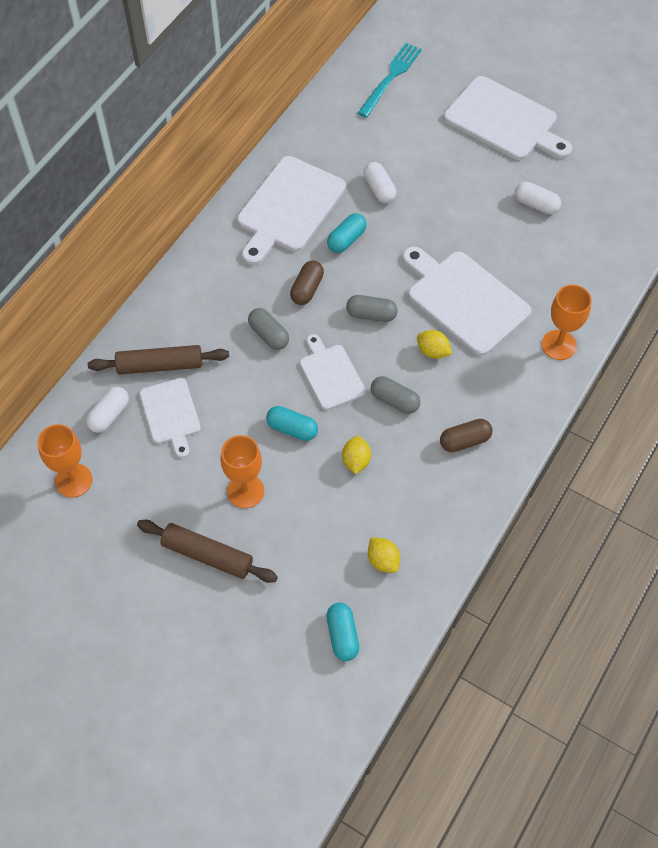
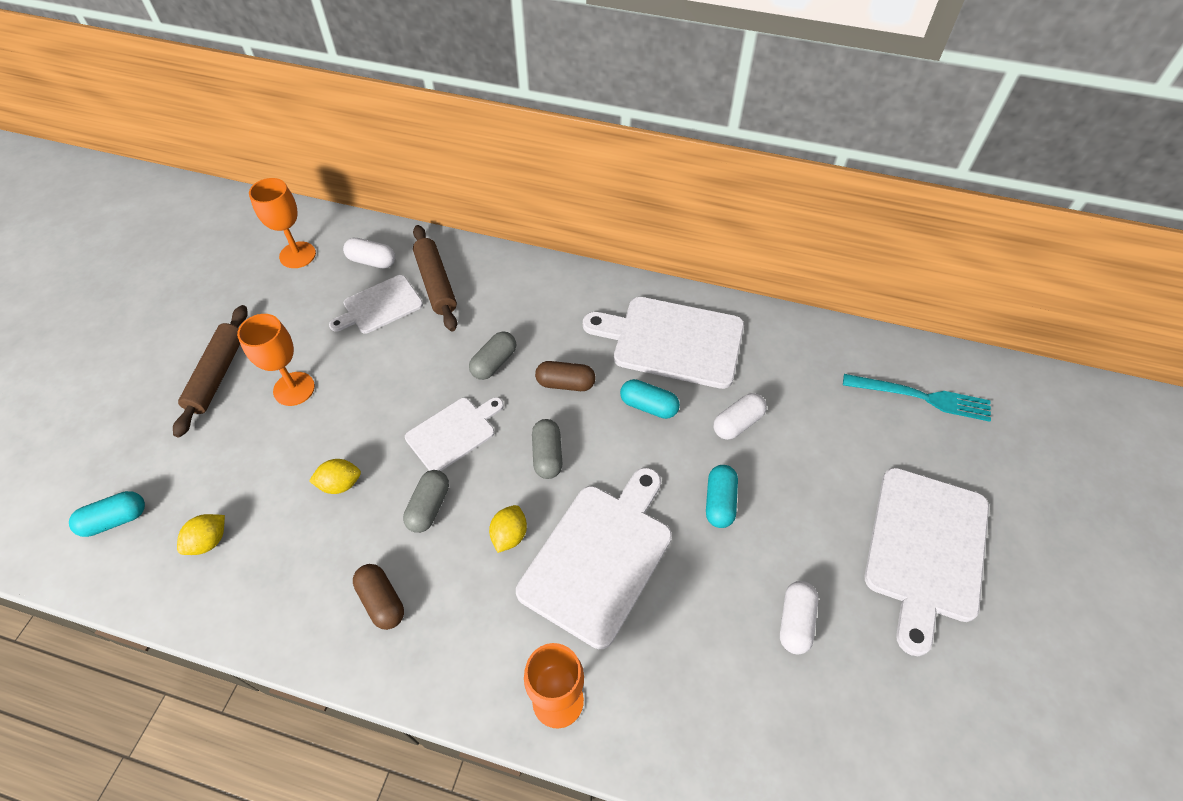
camera: 75 degrees right, 5 degrees down
(292, 429) = (376, 412): turquoise capsule -> turquoise capsule (719, 502)

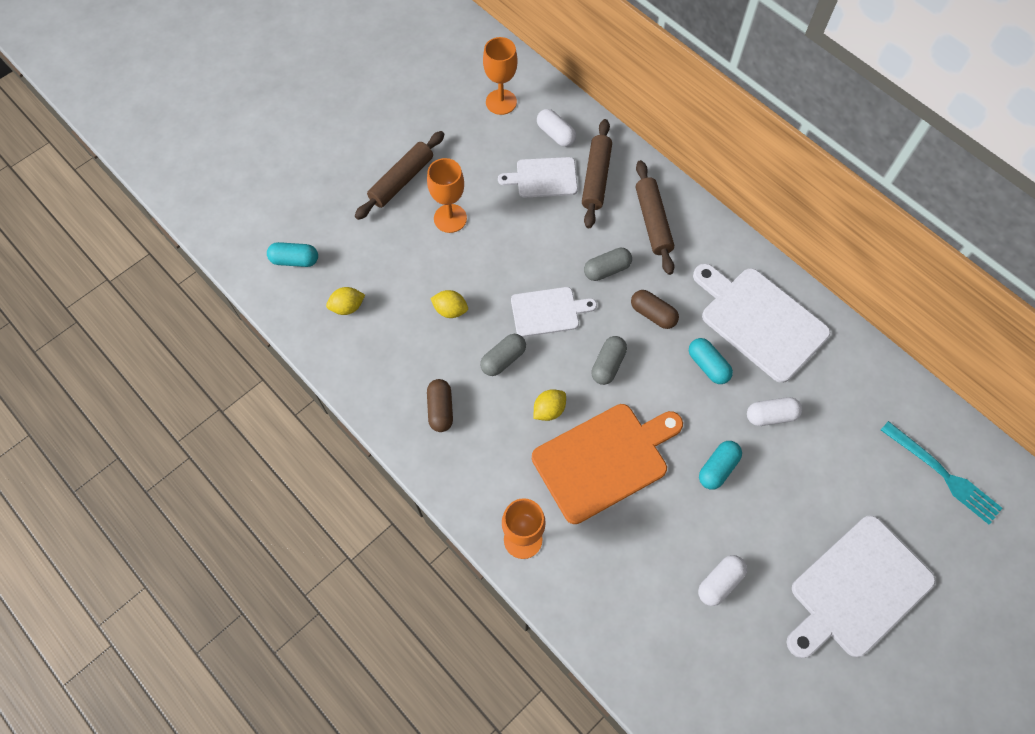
camera: 30 degrees right, 10 degrees up
(516, 298) = (653, 221): none -> brown rolling pin
(599, 557) = (604, 460): white cutting board -> orange cutting board

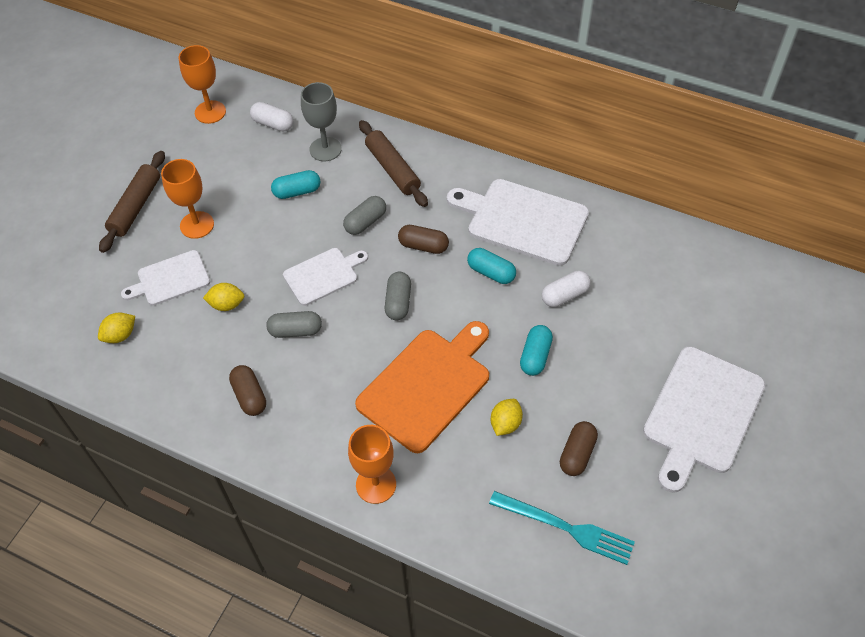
camera: 20 degrees left, 10 degrees down
(295, 260) = (50, 310): turquoise capsule -> turquoise capsule (297, 191)
(503, 359) = (295, 331): grey capsule -> grey capsule turned 60 degrees clockwise
(543, 178) = (275, 163): white cutting board -> white cutting board (170, 279)
(549, 410) = (357, 360): yellow lemon -> yellow lemon (505, 424)
(596, 178) = (325, 149): brown rolling pin -> grey goblet
(719, 582) = (577, 454): white capsule -> brown capsule
(942, 474) = (732, 292): turquoise fork -> turquoise fork (565, 528)

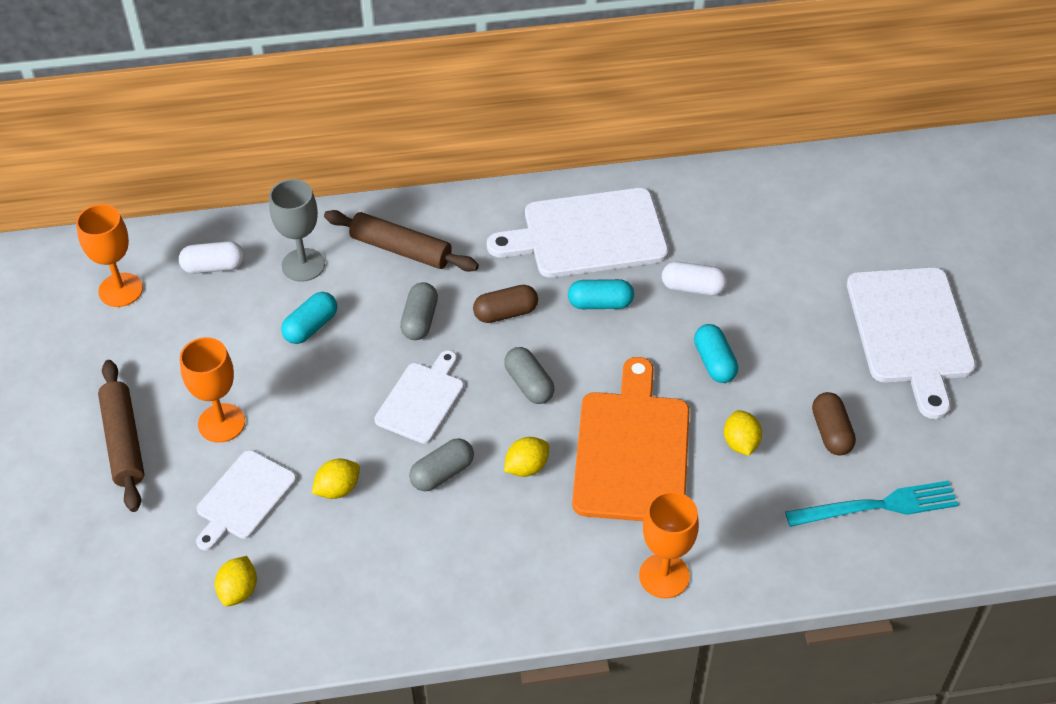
camera: 35 degrees left, 5 degrees down
(249, 396) = (451, 568): brown capsule -> none
(350, 357) = (526, 467): none -> yellow lemon
(564, 295) = (693, 288): white capsule -> white capsule turned 75 degrees clockwise

